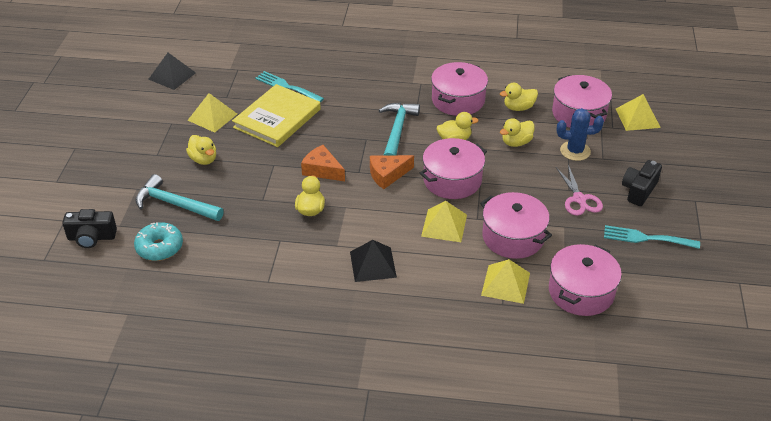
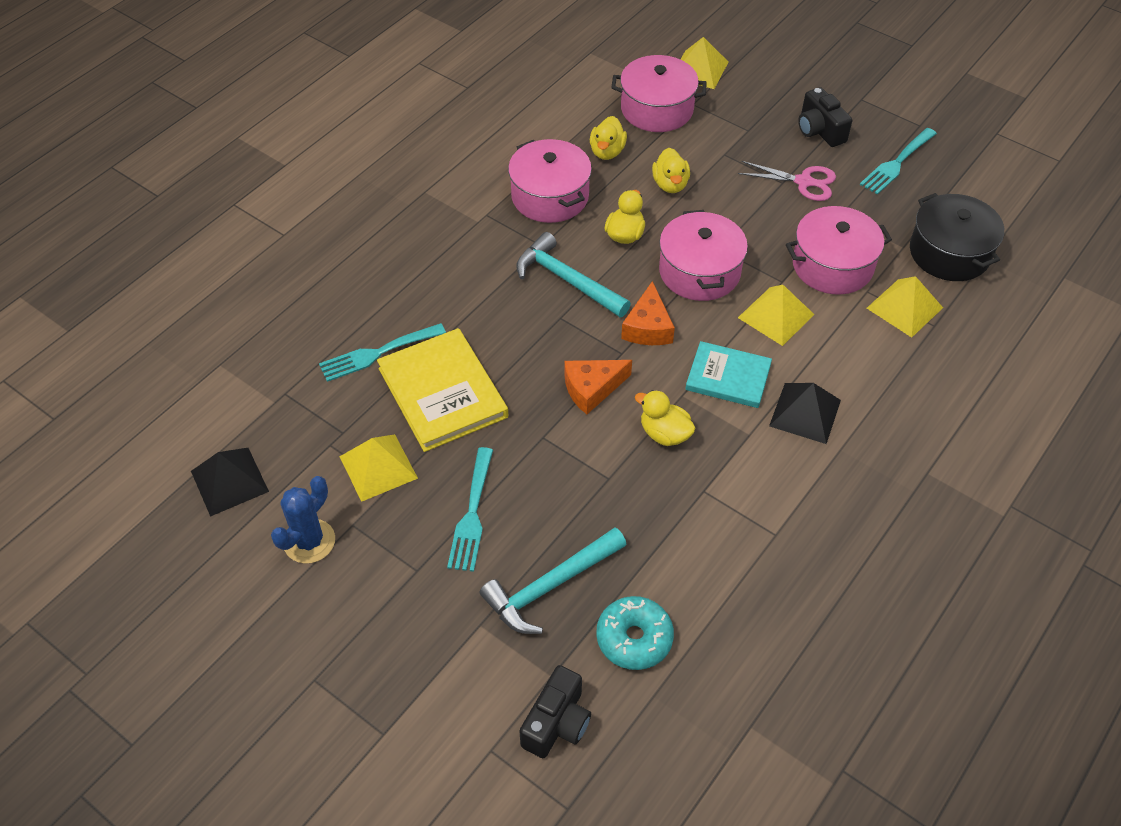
camera: 60 degrees left, 10 degrees up
(203, 159) = (472, 514): yellow duck -> turquoise fork
(375, 221) = (728, 377): none -> turquoise book
(575, 151) = (720, 145): blue cactus -> blue cactus (309, 541)
(581, 292) = (949, 253): pink pot -> black pot

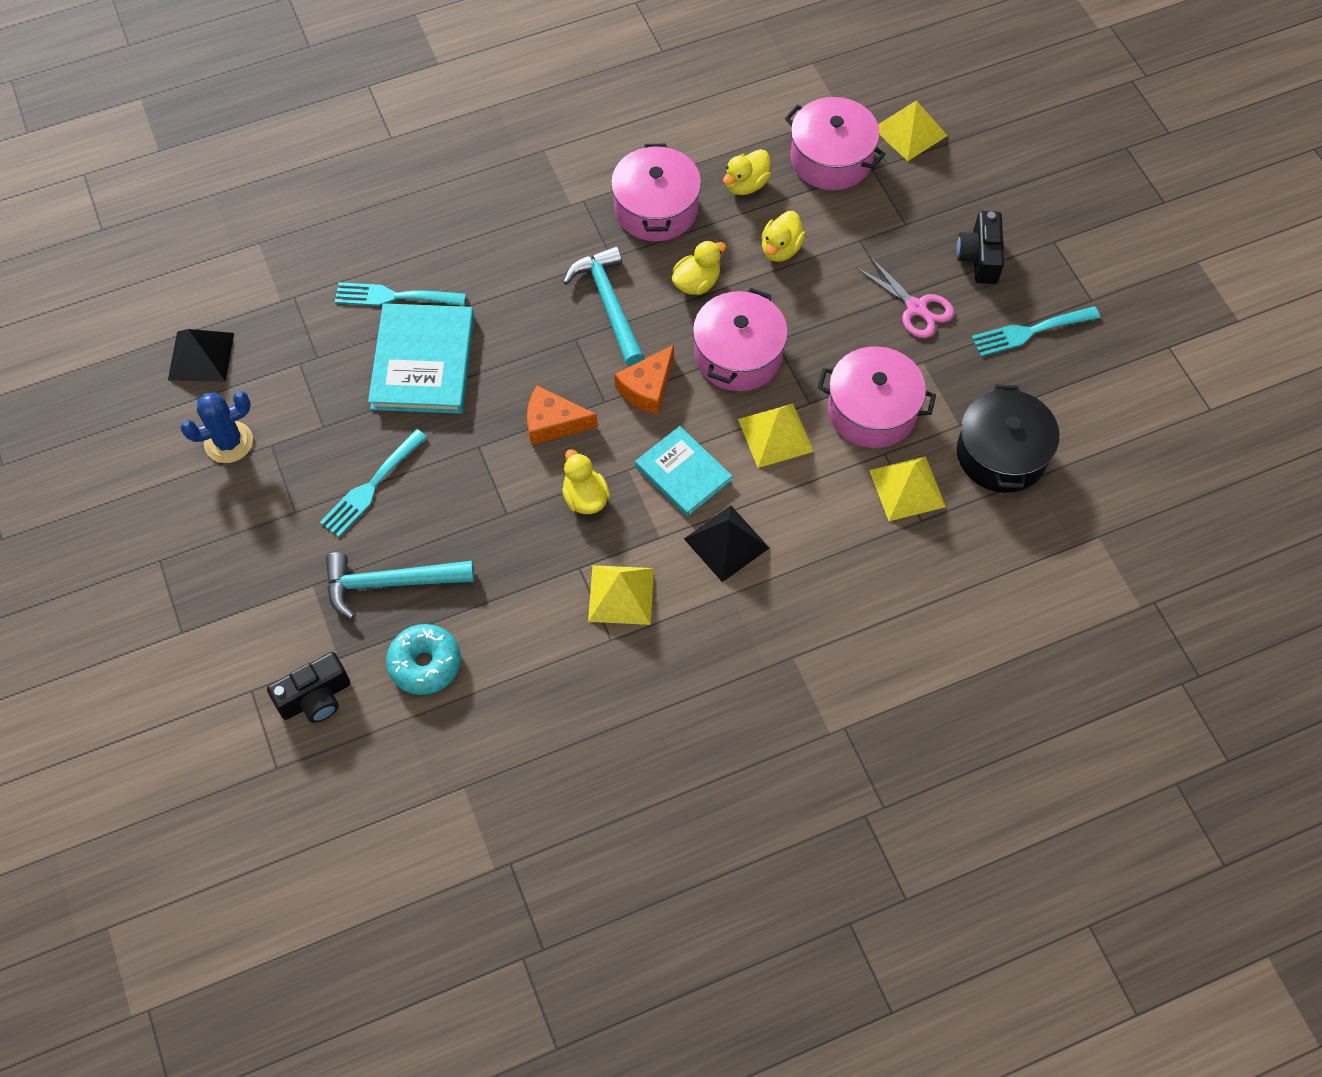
camera: 30 degrees right, 10 degrees up
(378, 467) = (324, 404): yellow pyramid -> yellow pyramid (621, 594)
(442, 393) = (423, 362): yellow book -> turquoise book

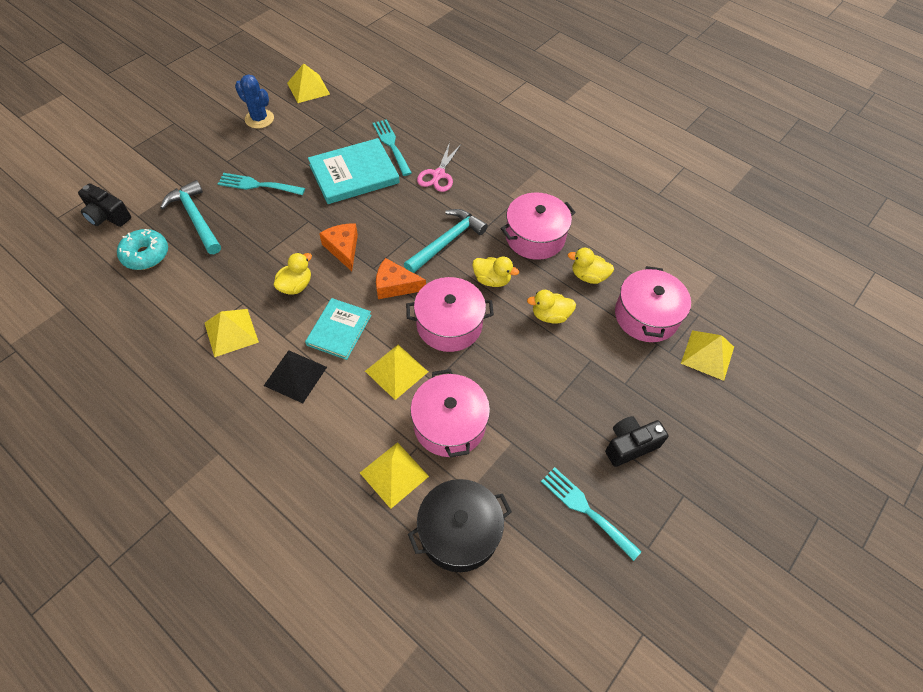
camera: 60 degrees right, 5 degrees down
(201, 356) = (308, 88): black pyramid -> yellow pyramid
(916, 308) = (556, 419): pink scissors -> pink scissors (438, 175)

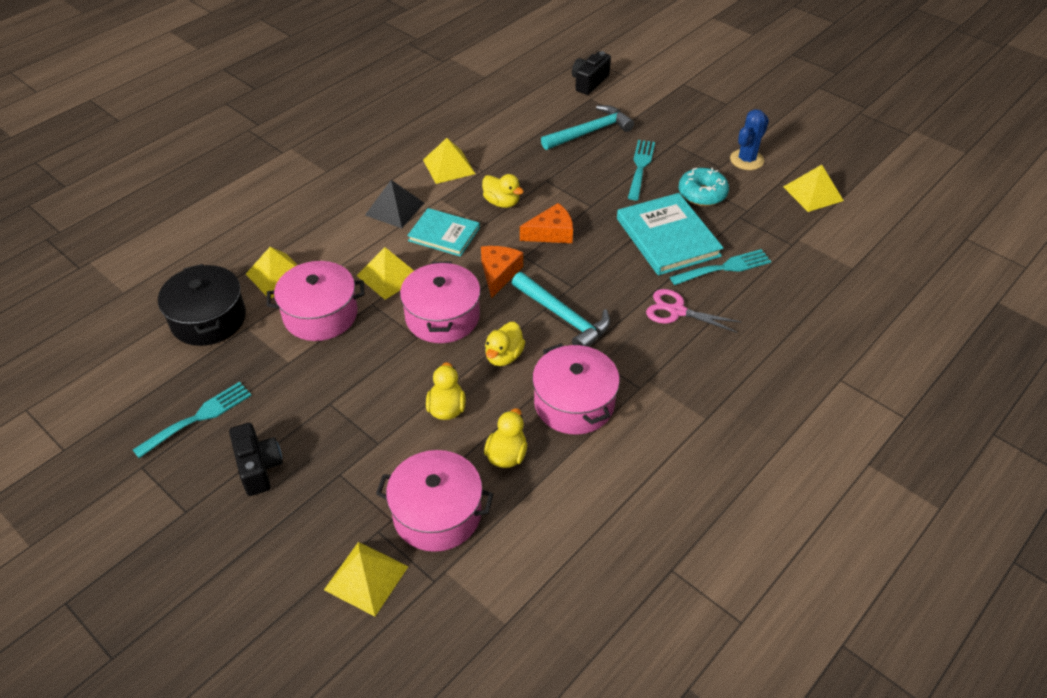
camera: 95 degrees right, 10 degrees down
(146, 255) = (542, 109): turquoise donut -> turquoise donut (702, 194)

